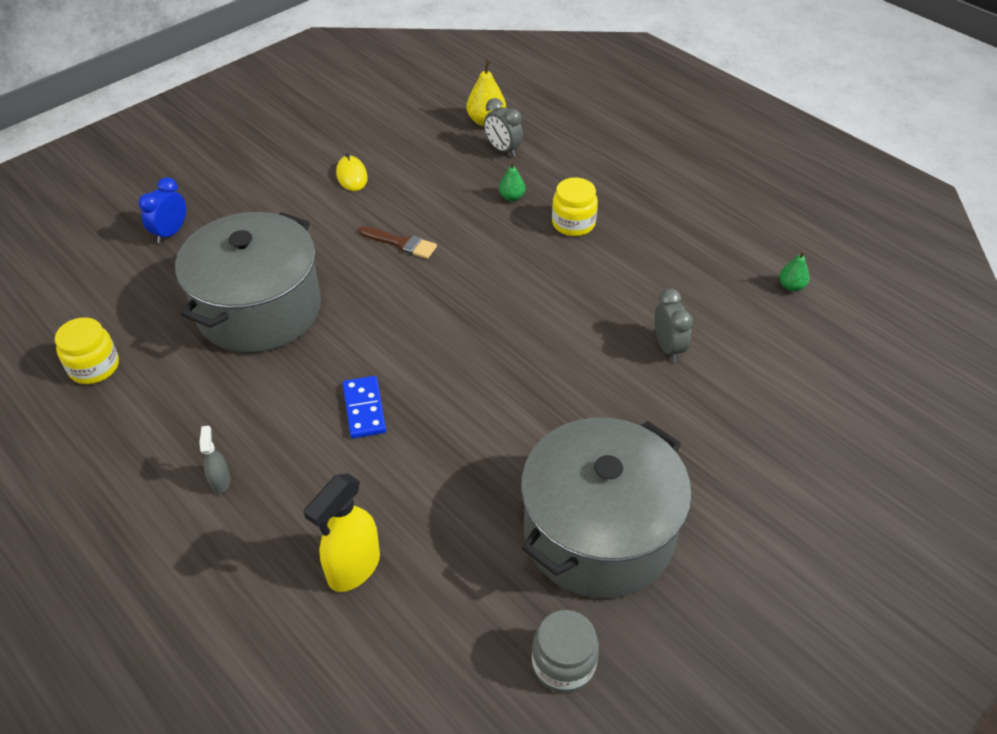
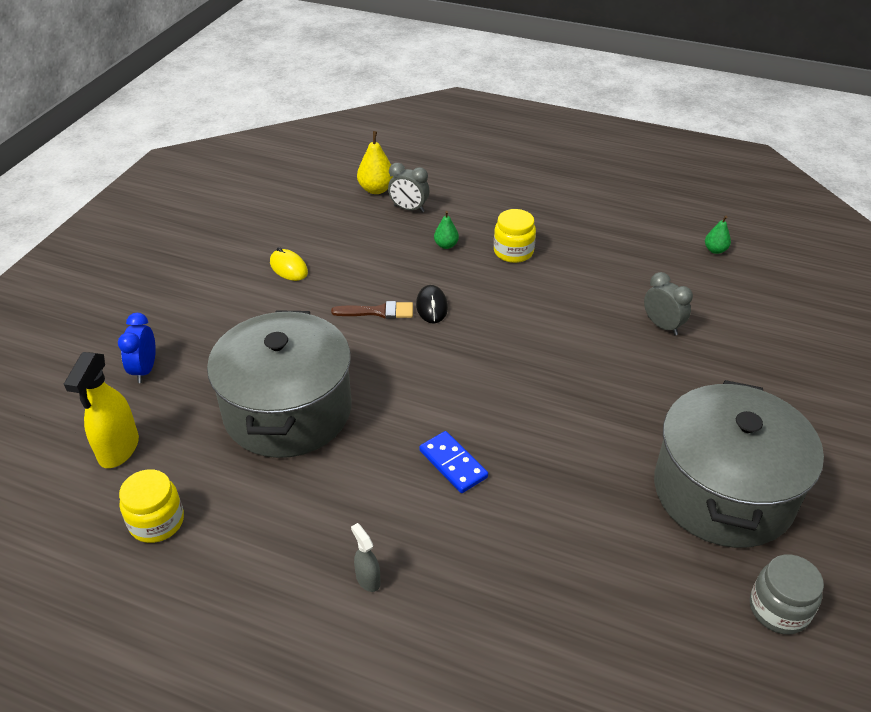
camera: 25 degrees left, 5 degrees down
(353, 568) = (549, 606): yellow spray bottle -> yellow spray bottle (118, 449)
(453, 254) = (431, 306): none -> black mouse

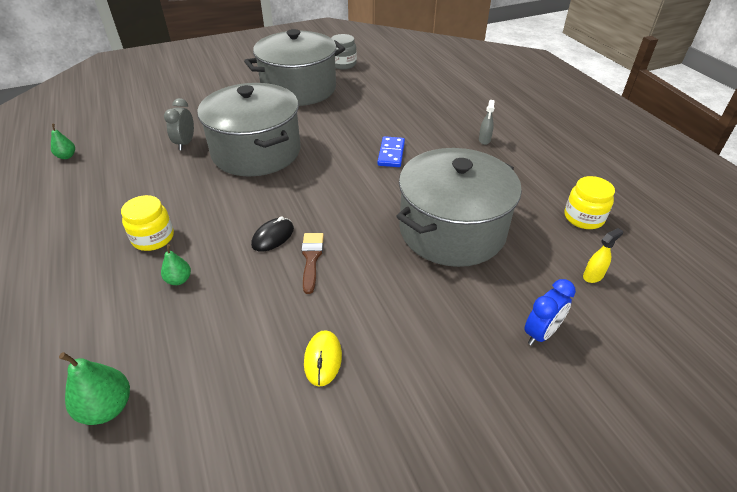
camera: 135 degrees left, 0 degrees up
(118, 449) = (593, 276): yellow spray bottle -> yellow spray bottle, size x0.52
(376, 189) = (107, 408): yellow pear -> green pear
(378, 312) = (311, 258): brown brush -> brown brush turned 45 degrees clockwise
(409, 209) = (132, 347): grey clock -> none
(585, 364) = (256, 152): none -> grey pot

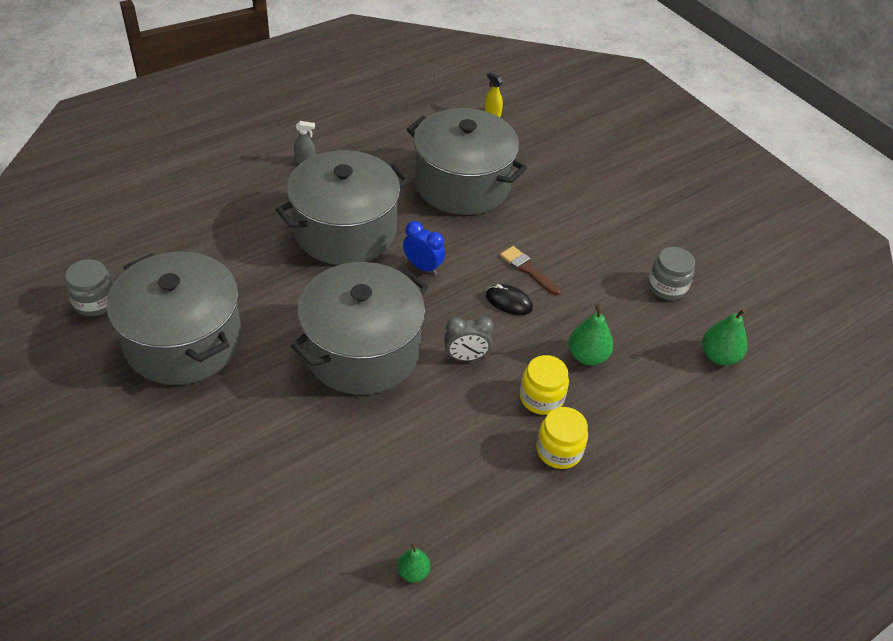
camera: 105 degrees left, 5 degrees up
(179, 280) = (587, 356): green pear -> green pear, size x1.63
(185, 143) = (354, 434): grey clock -> grey clock (466, 357)
(240, 385) = (667, 287): none -> grey jar
(311, 258) = (528, 269): brown brush -> brown brush turned 60 degrees clockwise
(323, 359) = (626, 247): yellow mouse -> none
(391, 154) = (345, 230): blue domino -> grey pot
(541, 333) = (557, 142): blue clock -> blue clock (423, 267)
(583, 218) = (423, 110): yellow jar -> yellow jar (559, 450)

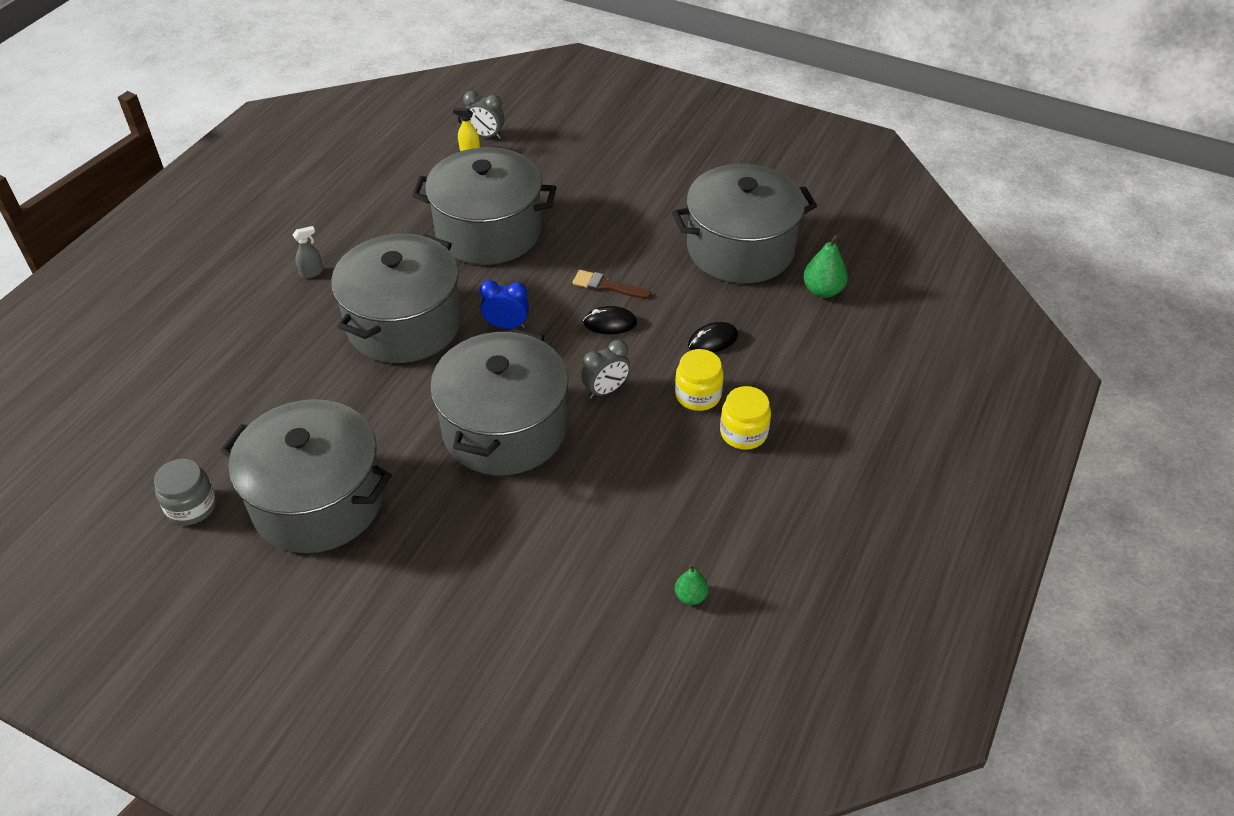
camera: 25 degrees left, 0 degrees up
(513, 106) = (486, 136): none -> grey clock
(587, 356) = (712, 340): green pear -> black mouse
(667, 287) = (740, 249): grey jar -> grey pot

